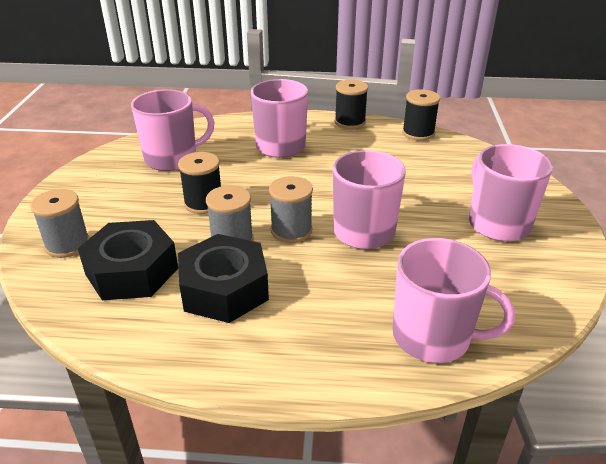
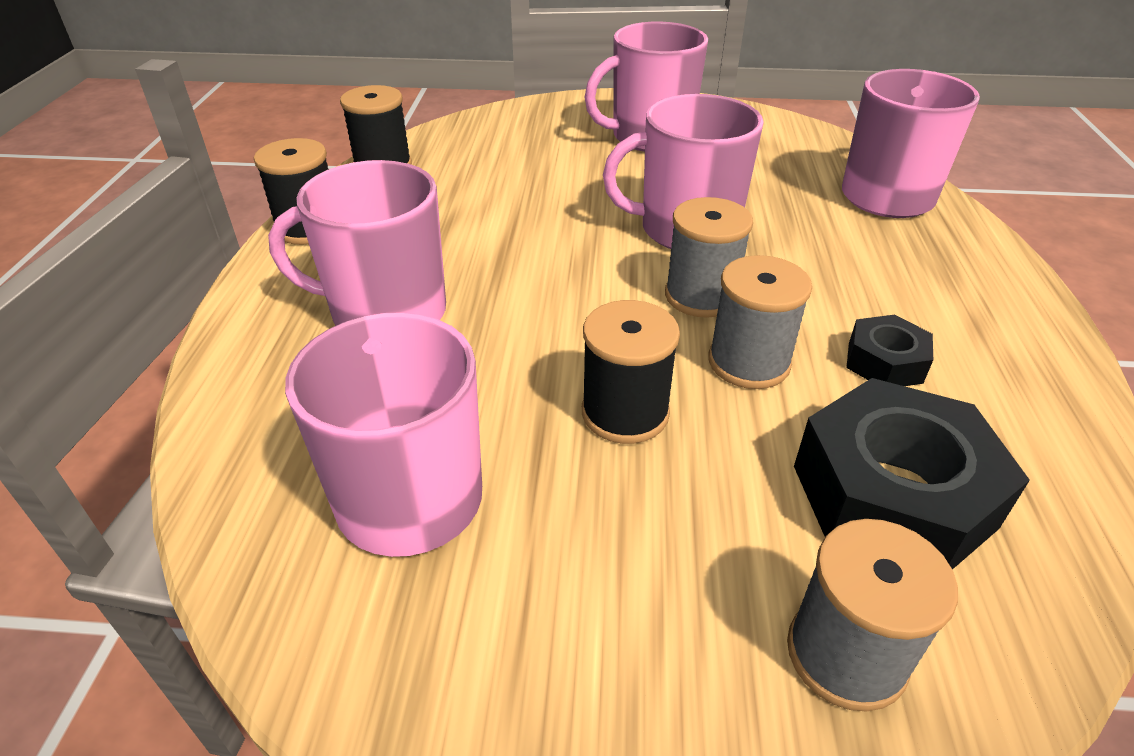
camera: 90 degrees left, 5 degrees up
(224, 289) = (884, 362): black nut -> black nut, size x0.51

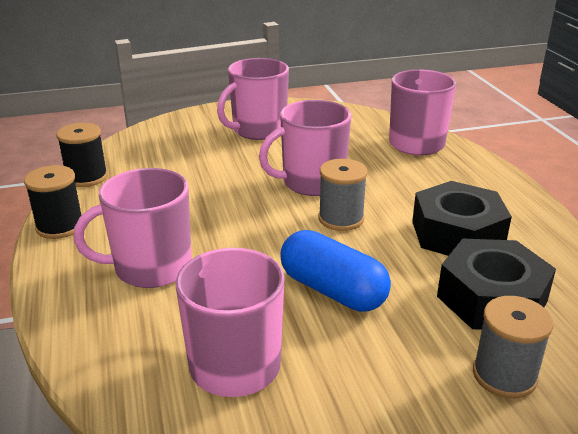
camera: 20 degrees left, 10 degrees down
(625, 413) = (332, 291): black spool -> blue capsule
(749, 362) = (386, 249): grey spool -> none
(884, 362) = (457, 234): black nut -> black nut, size x1.97

